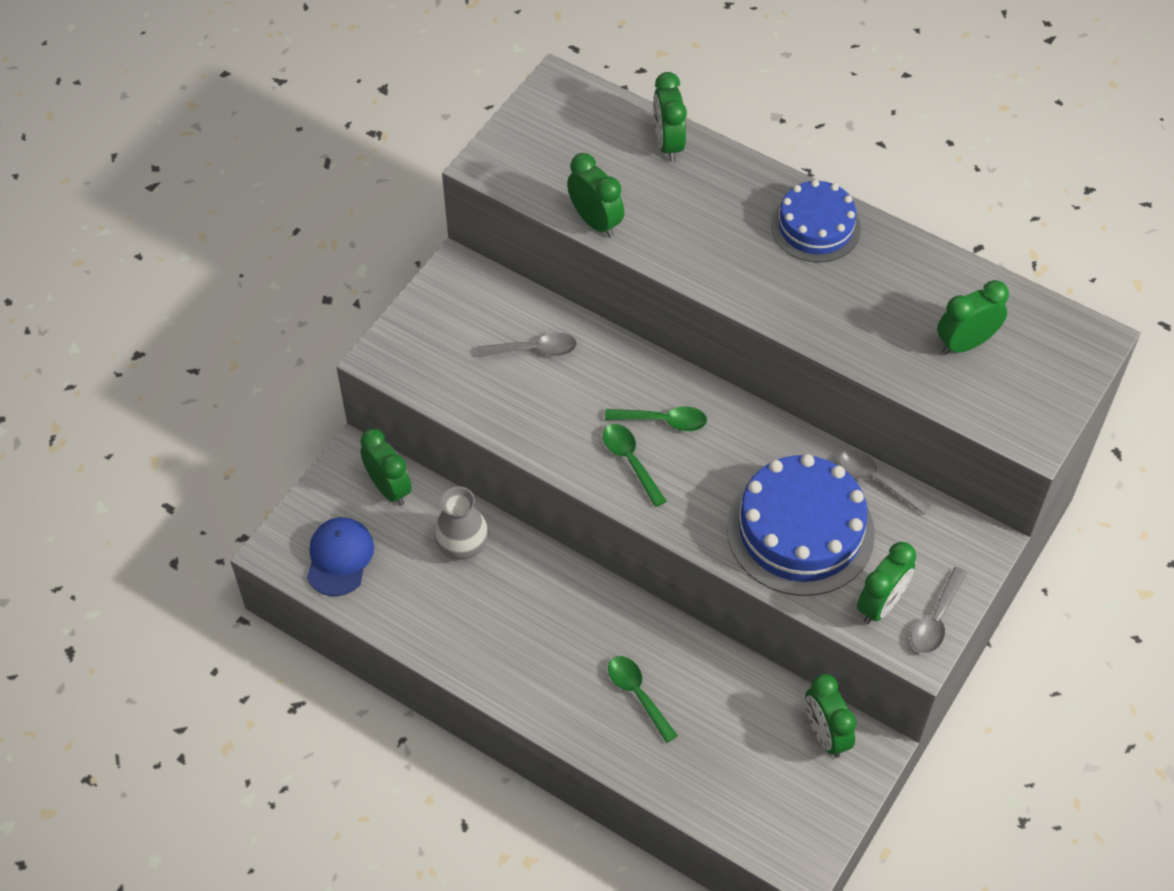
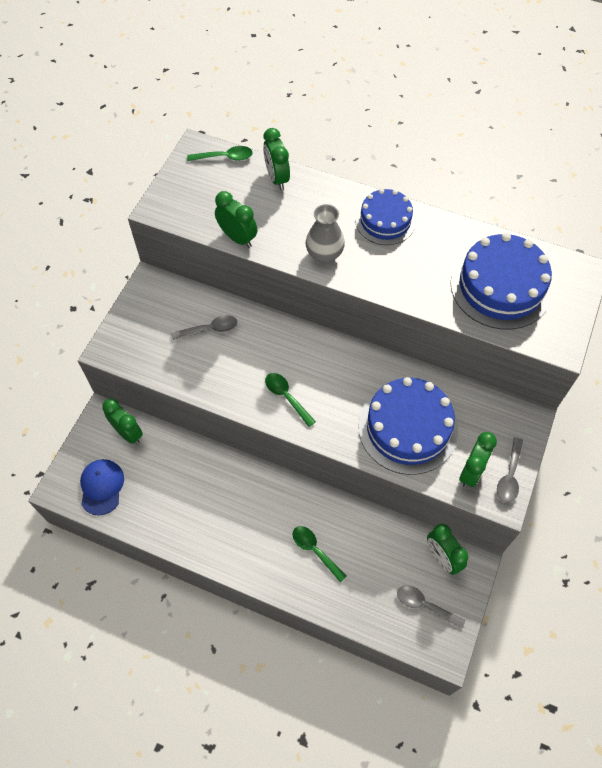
camera: 10 degrees left, 5 degrees up
(462, 546) = (182, 465): grey vase -> grey vase (324, 254)
(663, 421) = (303, 365): green spoon -> green spoon (225, 157)
(876, 481) = (450, 385): grey spoon -> grey spoon (424, 605)
(965, 343) = (500, 286): green clock -> blue cake

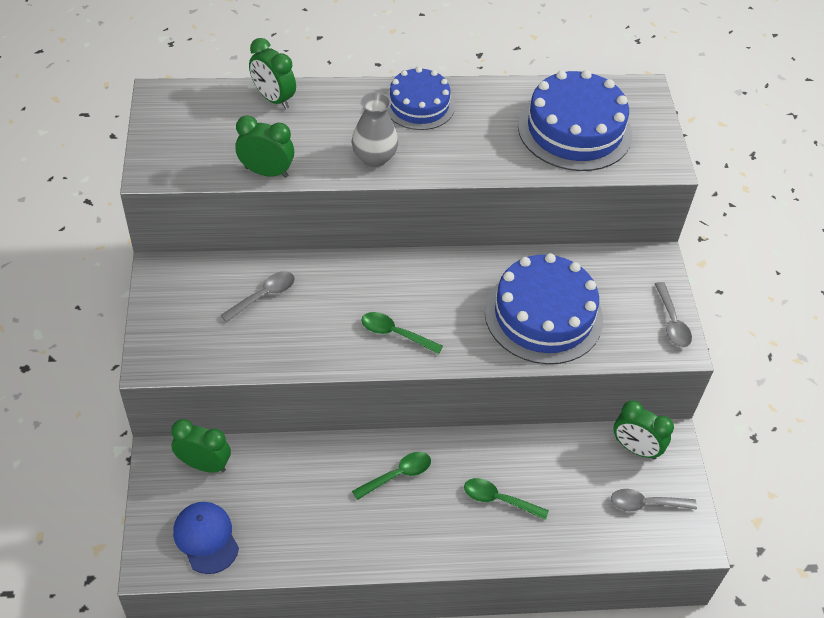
camera: 30 degrees left, 10 degrees down
(225, 157) = (199, 95): green spoon -> green spoon (397, 475)
(471, 472) = (632, 333): green clock -> none

